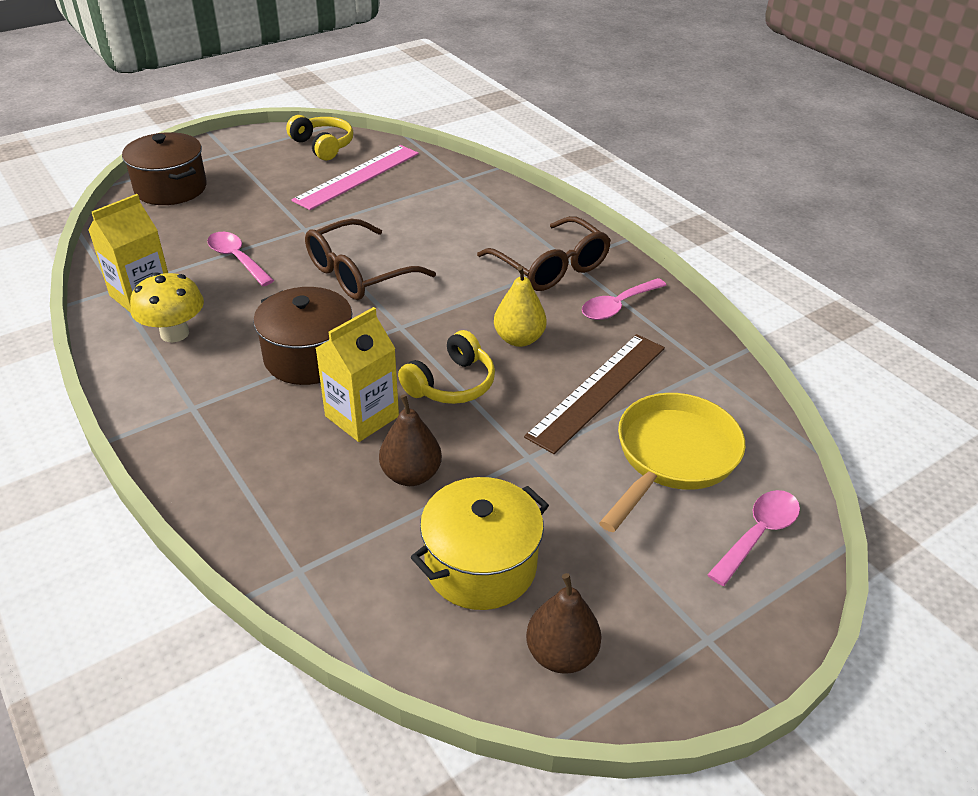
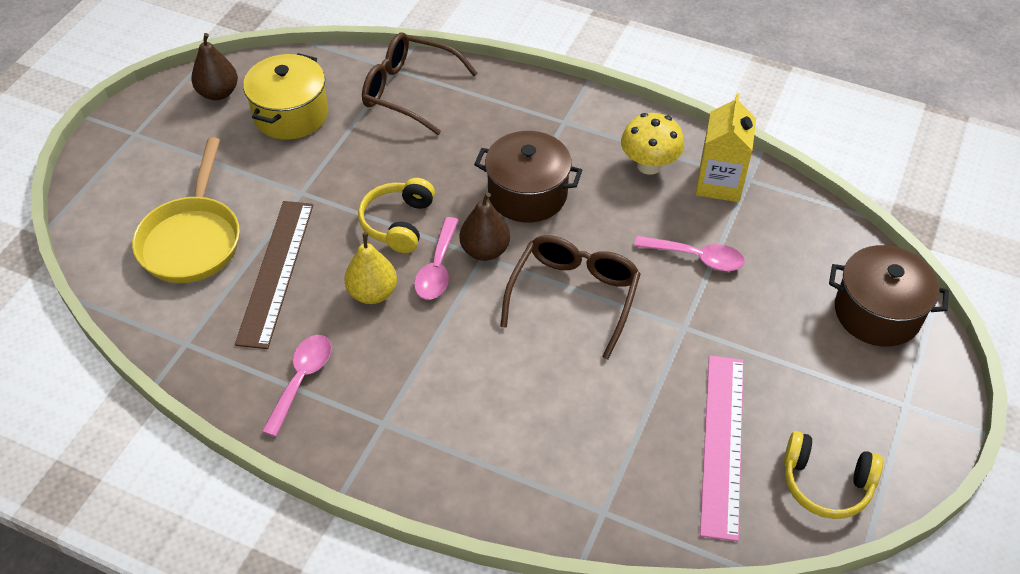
camera: 150 degrees right, 10 degrees up
(362, 416) = (442, 168): yellow carton -> none
(411, 475) = (374, 145): brown pear -> brown pear (485, 250)
(551, 267) = (397, 402): brown glasses -> brown glasses (409, 91)
(758, 534) = (113, 209): pink spoon -> pink spoon (437, 268)

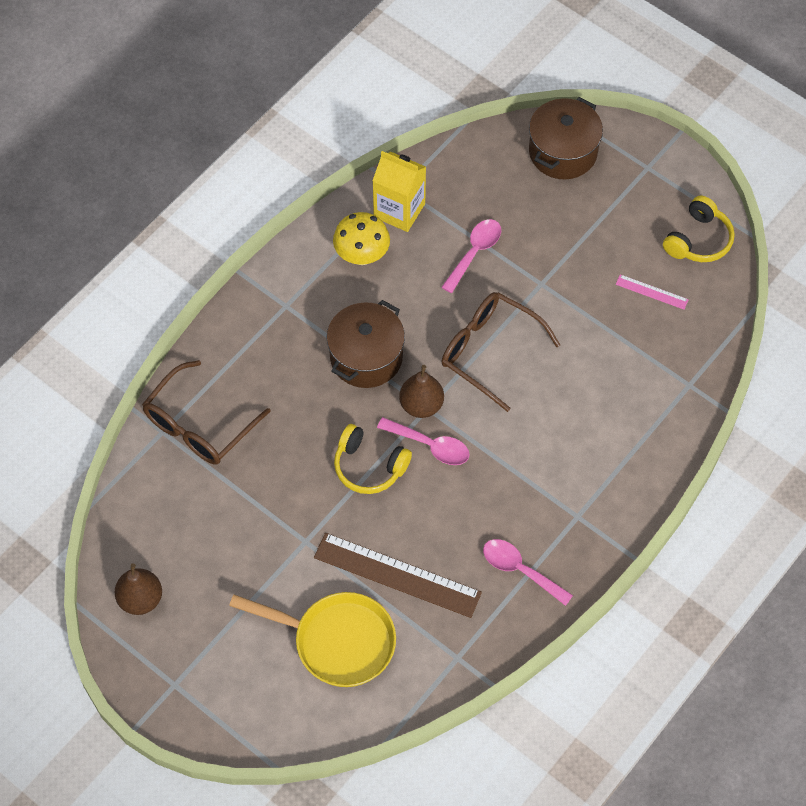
camera: 75 degrees left, 10 degrees up
(291, 114) = (196, 535): yellow pot -> none
(373, 293) = (443, 501): yellow pear -> none
(723, 444) = (652, 292): pink ruler -> pink ruler, size x0.46

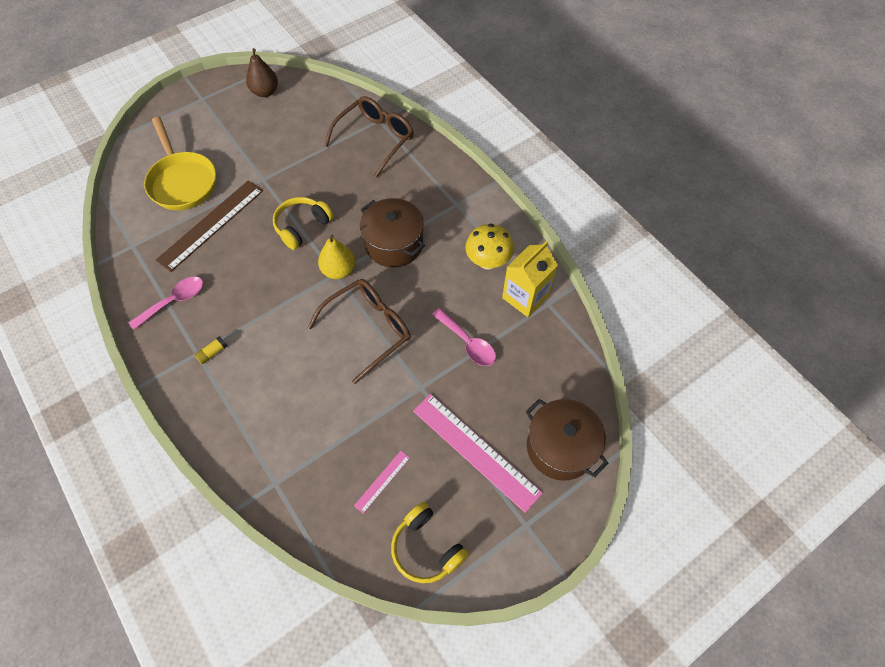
camera: 105 degrees right, 0 degrees up
(199, 425) = (375, 139): brown glasses -> brown glasses turned 75 degrees clockwise
(337, 641) = (182, 181): yellow pan -> yellow pan turned 60 degrees counterclockwise
(421, 405) = (338, 270): brown pear -> yellow pear
(430, 445) = (302, 268): pink spoon -> none
(571, 500) = (212, 353): none -> yellow glue stick
(592, 220) = (475, 450): none -> pink ruler

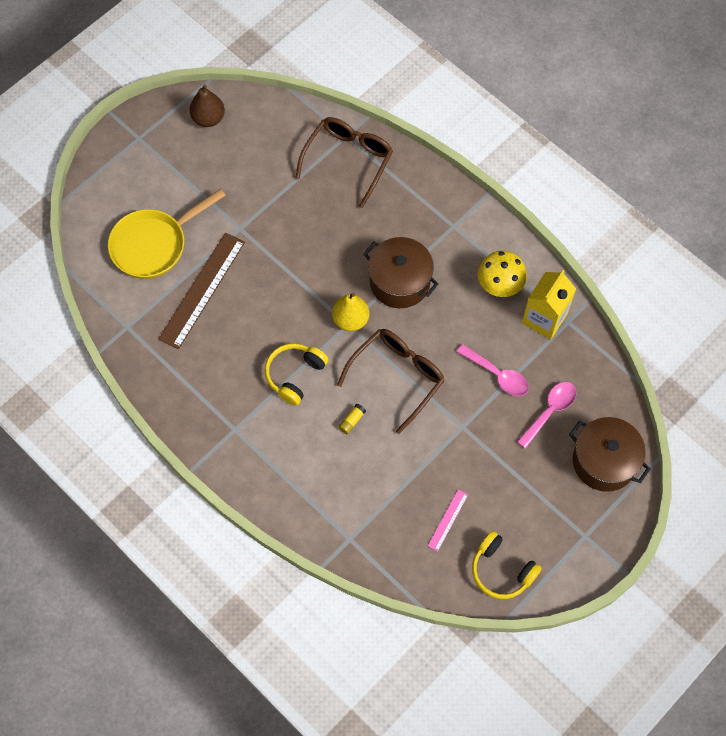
camera: 10 degrees left, 5 degrees up
(174, 301) = (193, 380): pink spoon -> pink spoon (550, 411)
(182, 181) = (154, 244): yellow pan -> yellow pan turned 90 degrees clockwise
(212, 353) = (250, 426): yellow glue stick -> yellow glue stick (352, 421)
(302, 226) = (299, 277): yellow headphones -> yellow headphones (295, 375)
(475, 450) = (527, 478): pink ruler -> none

